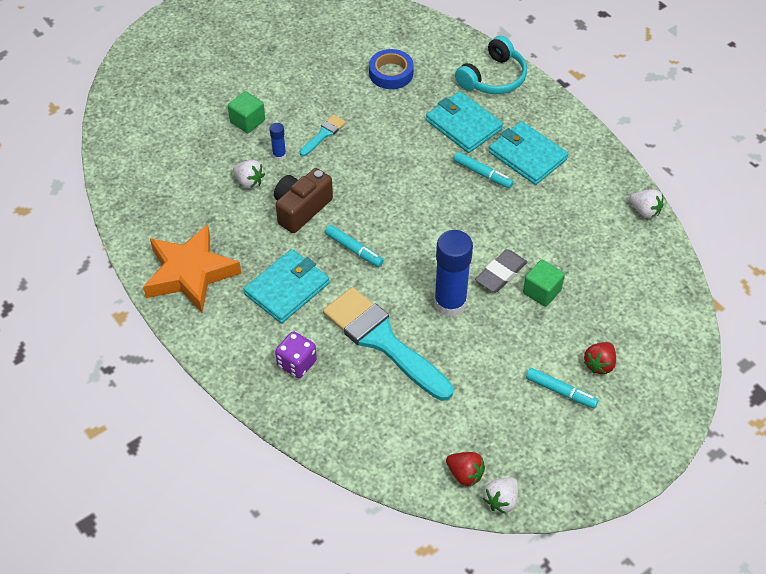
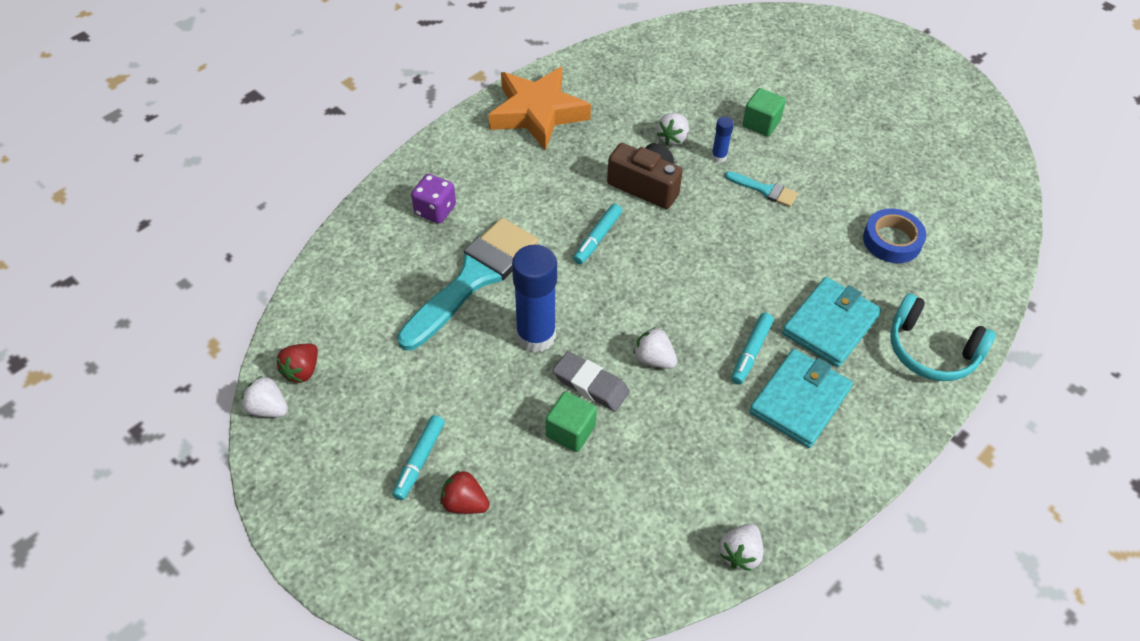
camera: 80 degrees right, 0 degrees up
(287, 288) = (531, 189): turquoise wallet -> none
(482, 232) = (654, 359): none -> white strawberry

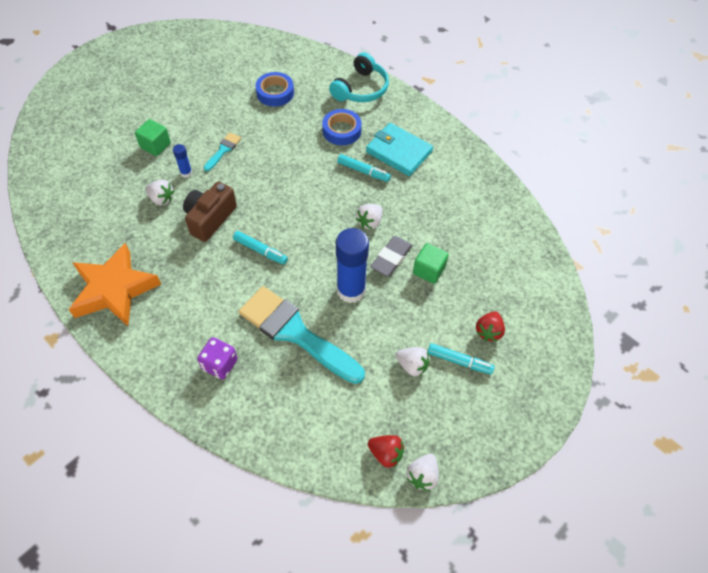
camera: 90 degrees left, 5 degrees up
(740, 554) = (503, 189): white strawberry -> white strawberry (412, 365)
(830, 324) = (341, 130): turquoise wallet -> blue tape

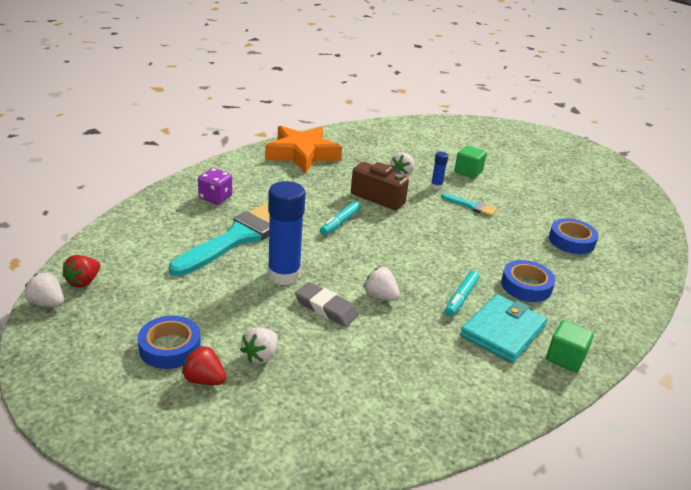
camera: 90 degrees right, 25 degrees down
(361, 89) = (610, 308): turquoise headphones -> none
(412, 365) = (176, 309): white strawberry -> white strawberry (260, 356)
(429, 270) = (305, 337): green cube -> green cube (565, 358)
(459, 361) = (170, 347): turquoise marker -> blue tape

